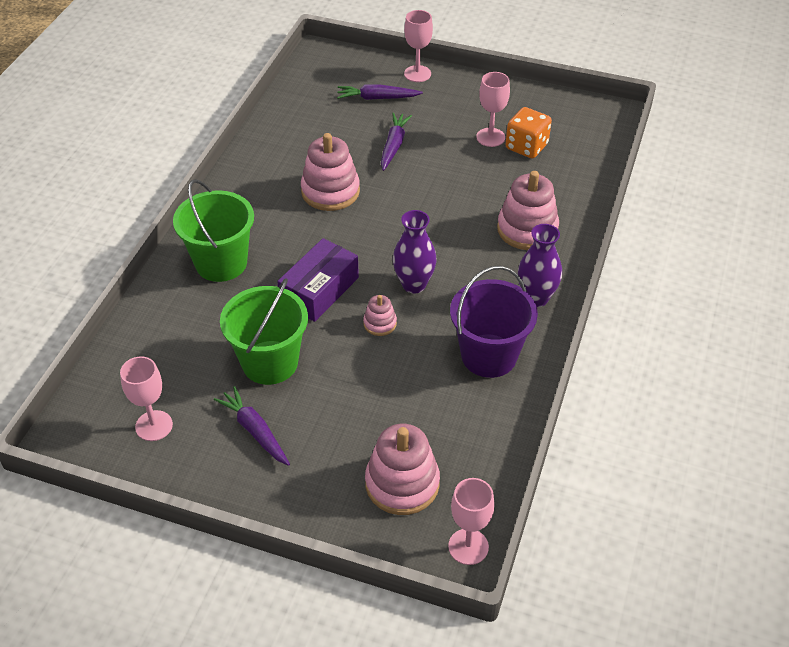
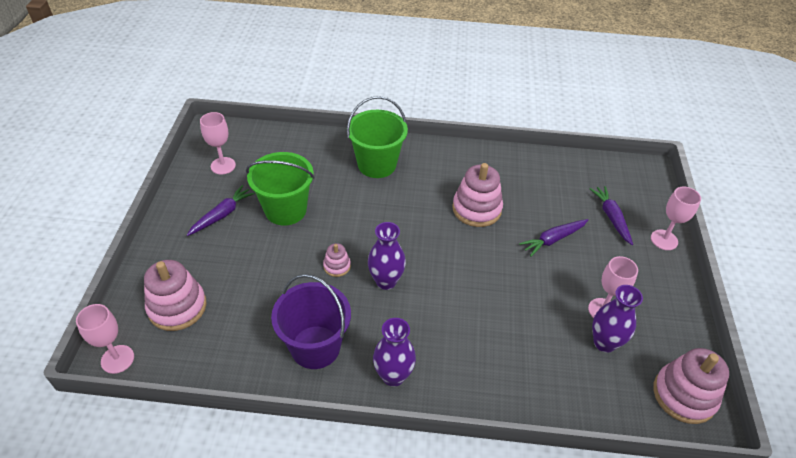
camera: 75 degrees right, 0 degrees up
(319, 290) = (364, 223): purple box -> none
(394, 146) = (553, 239): purple carrot -> purple carrot turned 150 degrees clockwise
(526, 147) = (604, 343): orange dice -> purple vase
(527, 229) = (483, 358): pink stacking toy -> pink stacking toy (684, 395)

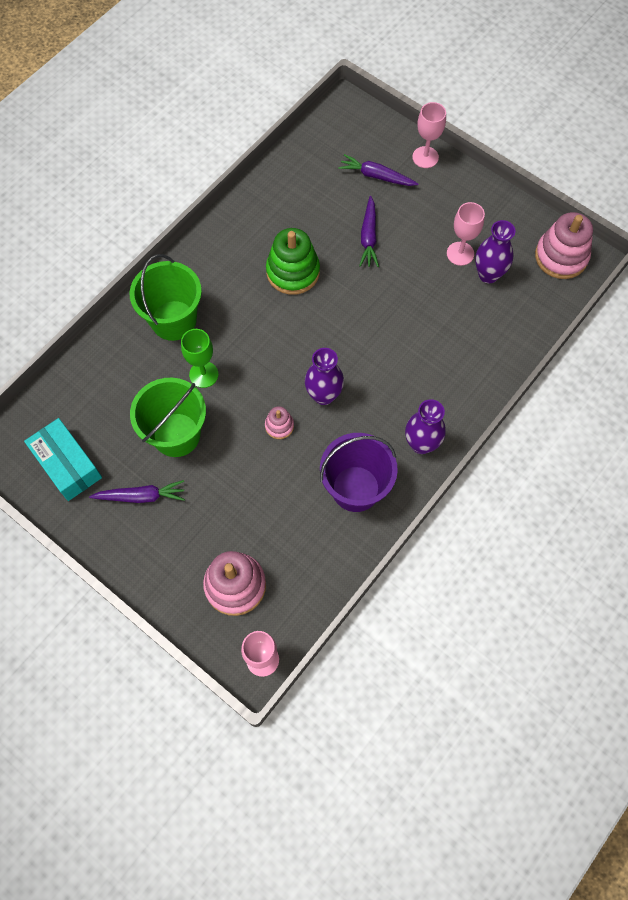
camera: 55 degrees left, 20 degrees up
(222, 215) = (141, 496): purple carrot -> purple carrot turned 105 degrees clockwise
(223, 166) = (67, 464): pink goblet -> turquoise box
(346, 201) = (203, 374): none -> green goblet
(476, 209) = (293, 272): pink stacking toy -> green stacking toy

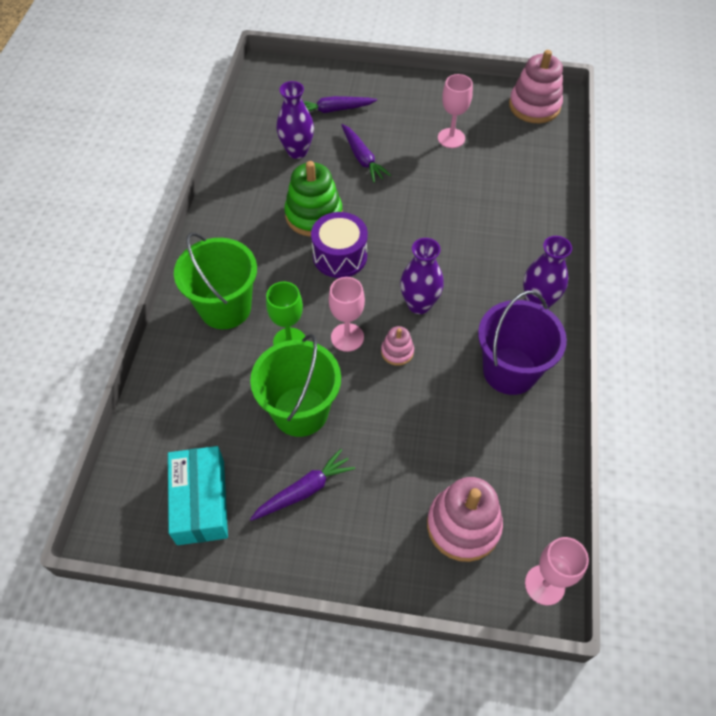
camera: 30 degrees left, 10 degrees down
(67, 464) = (200, 501): turquoise box -> turquoise box turned 60 degrees clockwise
(289, 320) = (340, 256): none -> purple drum
(425, 157) = (365, 80): pink goblet -> pink goblet (347, 337)
(488, 274) = (487, 144): purple vase -> purple vase (297, 151)

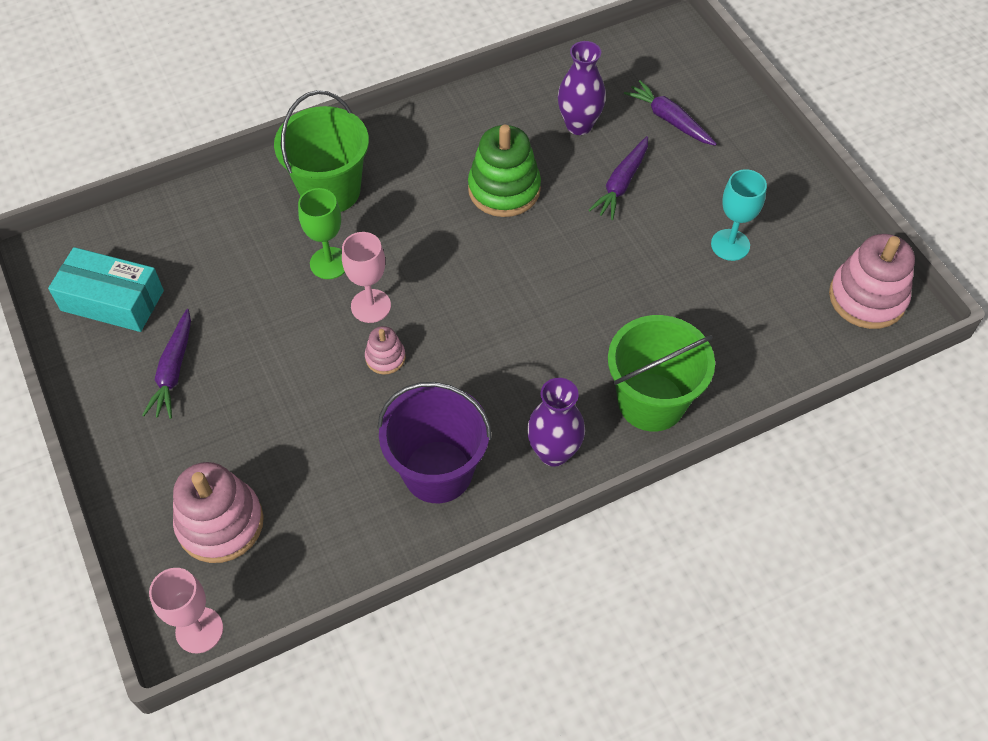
camera: 55 degrees right, 0 degrees up
(200, 501) = (112, 300): turquoise box -> turquoise box turned 60 degrees clockwise
(300, 411) = (256, 318): green bucket -> green bucket (651, 402)
(304, 490) = (173, 371): purple carrot -> purple carrot turned 75 degrees clockwise
(340, 256) = (468, 241): purple drum -> none
(419, 304) = (461, 344): purple vase -> none
(451, 138) = (730, 245): pink goblet -> turquoise goblet

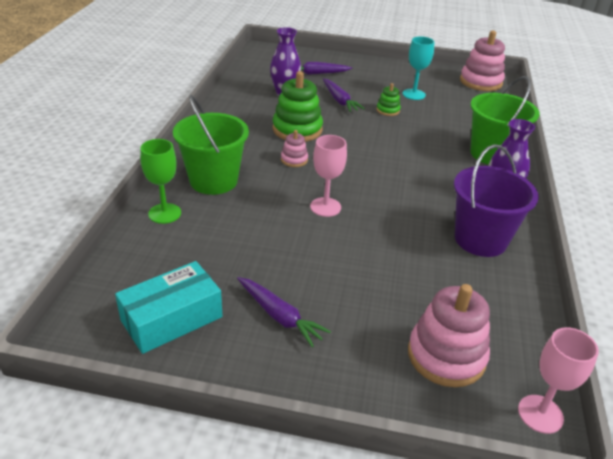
camera: 55 degrees left, 20 degrees down
(329, 263) = (271, 206): green goblet -> green goblet (164, 213)
(385, 357) = (372, 219): pink stacking toy -> pink stacking toy (294, 160)
(650, 243) = (388, 110): none -> green stacking toy

